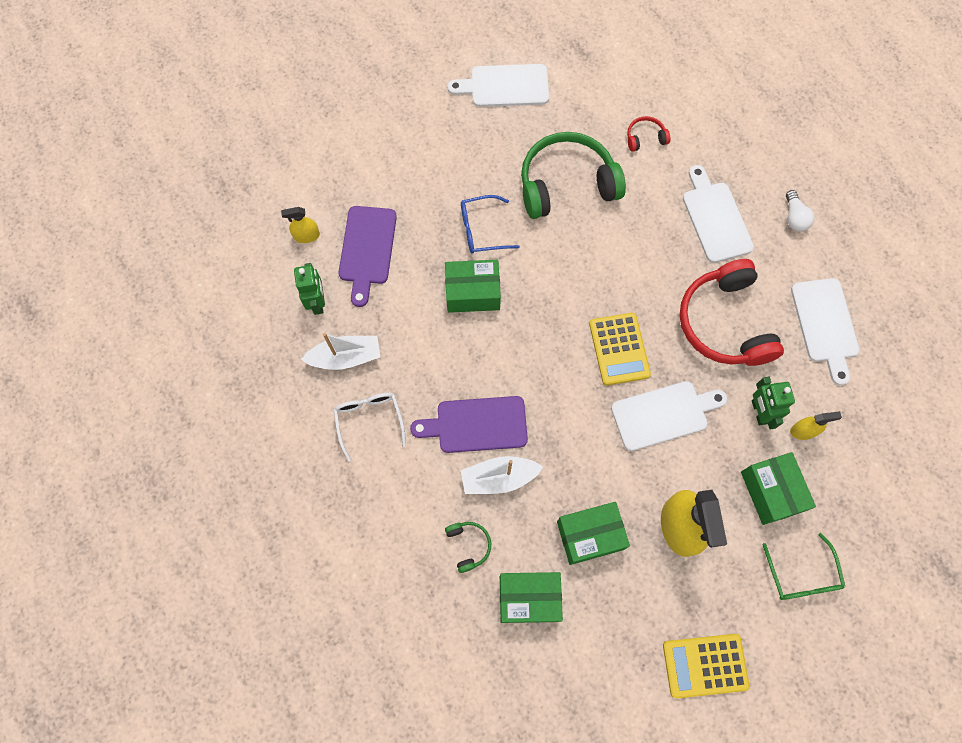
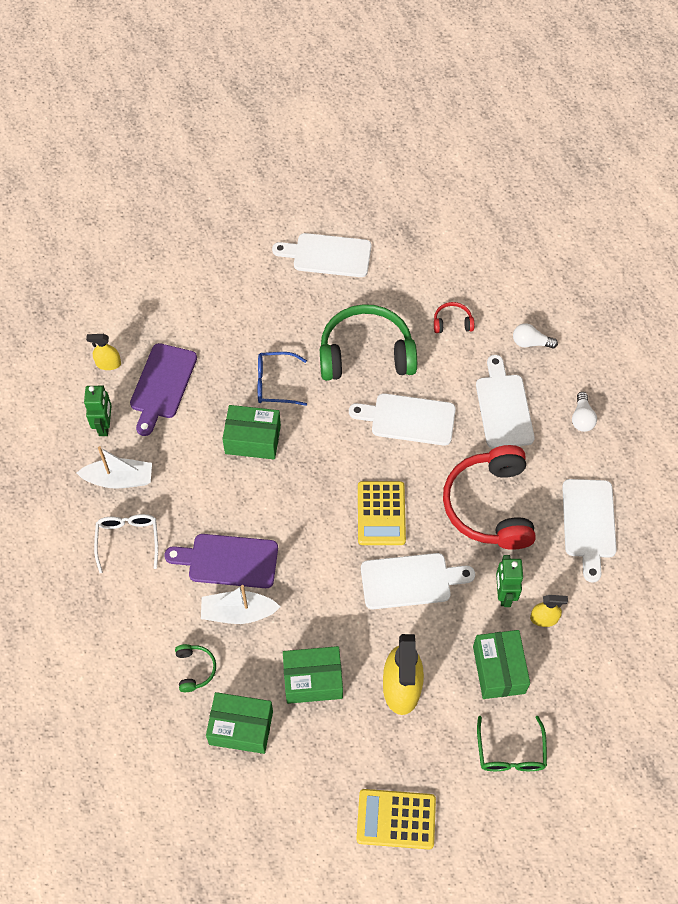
camera: 10 degrees right, 10 degrees down
(624, 246) = (408, 419): none -> white cutting board
(727, 147) = (530, 343): none -> white light bulb

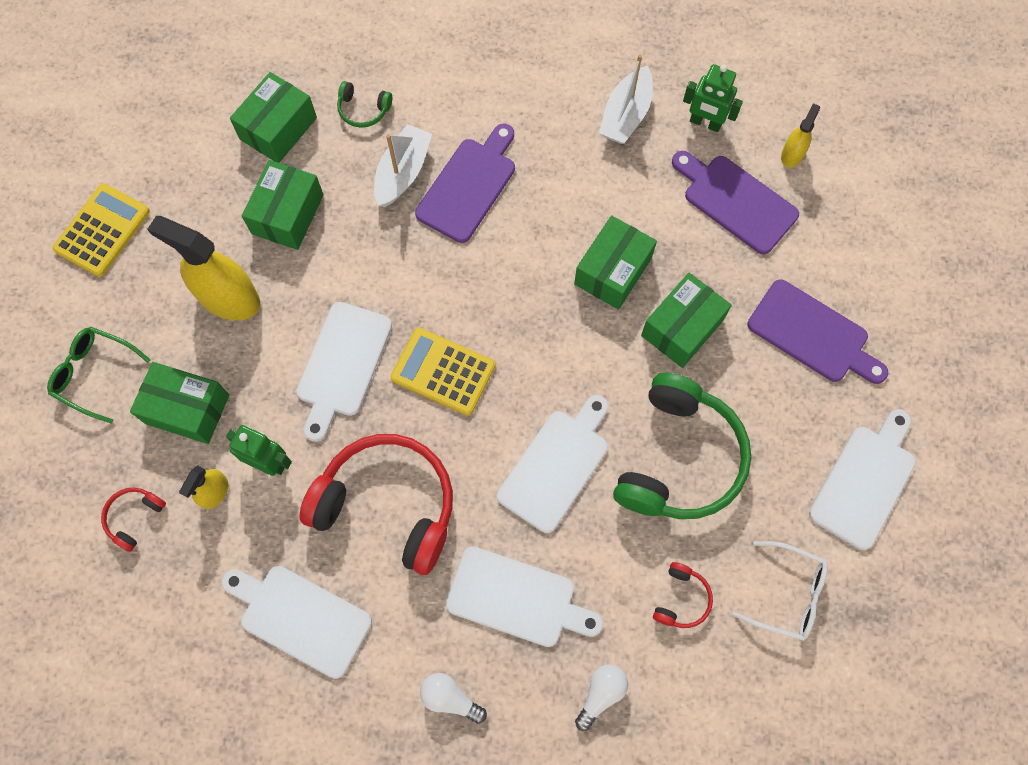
camera: 115 degrees right, 10 degrees up
(128, 540) = (544, 98): white glasses -> white glasses (788, 594)
(242, 310) = (812, 334): none -> purple cutting board
(275, 383) = (682, 328): blue glasses -> green box
(591, 662) = (134, 517): none -> red headphones

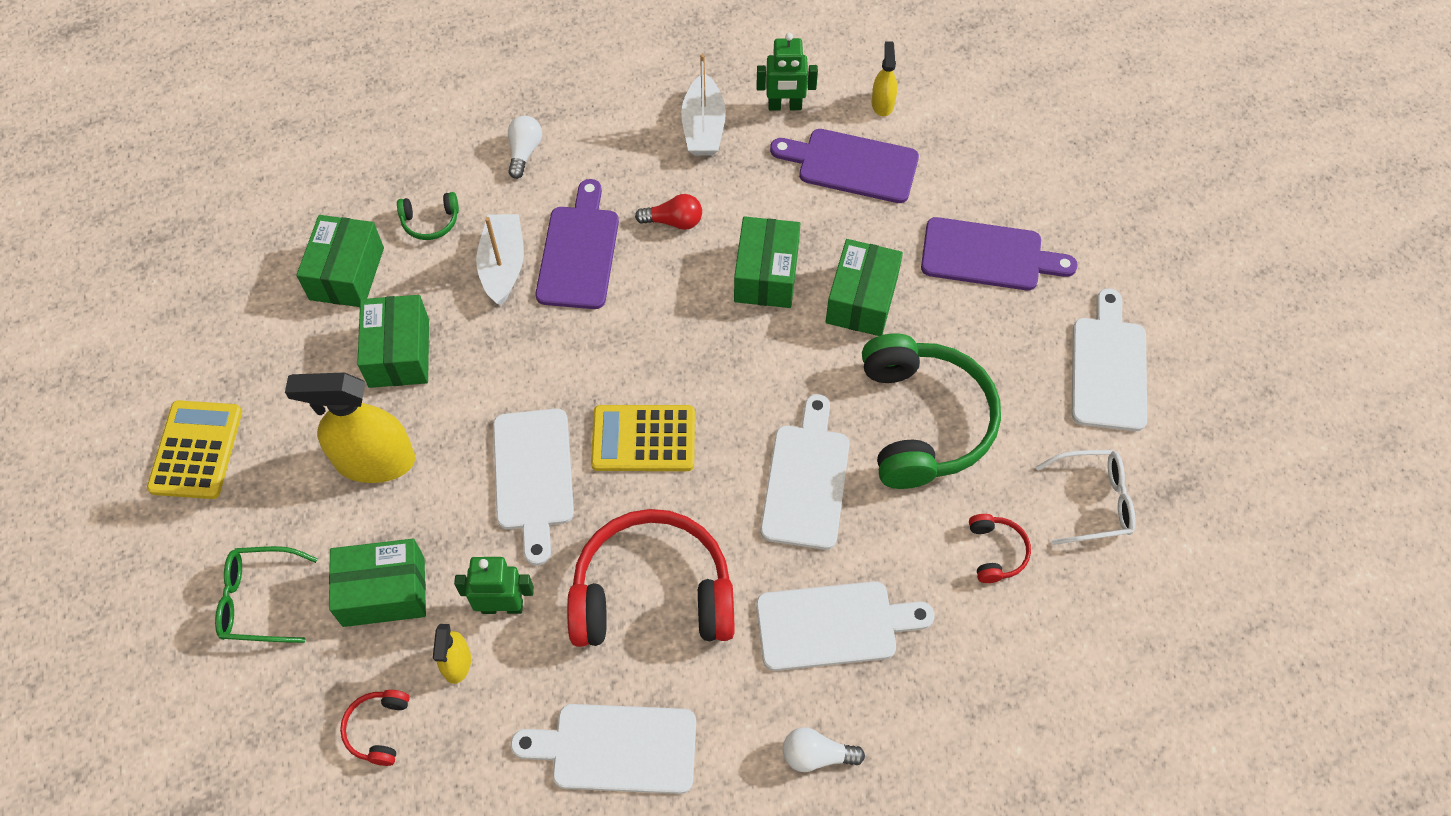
camera: 25 degrees left, 10 degrees down
(559, 191) = (673, 221): none -> red light bulb
(601, 694) = (966, 679): white light bulb -> white light bulb (524, 152)

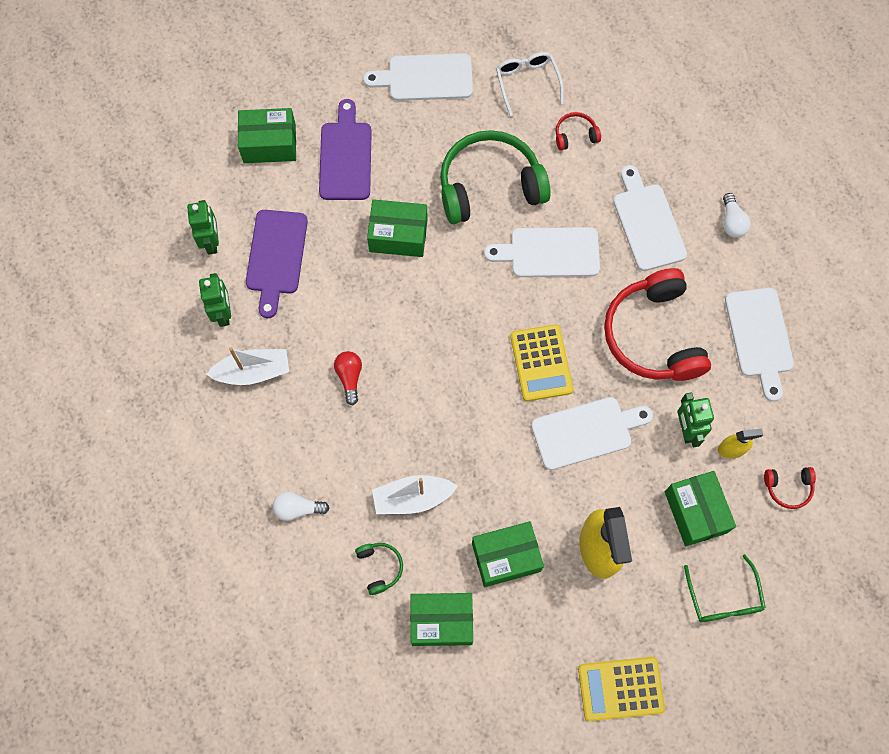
camera: 100 degrees left, 10 degrees up
(579, 252) = (390, 443): purple cutting board -> none
(766, 275) = (387, 303): green box -> green box (269, 144)
(882, 103) = (211, 242): yellow spray bottle -> green robot

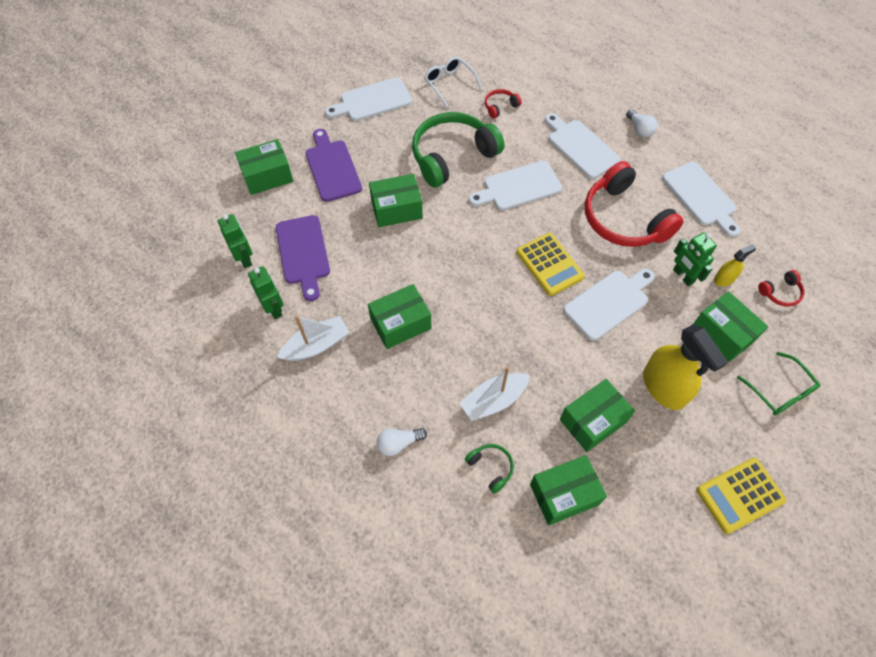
camera: 20 degrees left, 10 degrees down
(349, 377) = (400, 324): red light bulb -> green box

